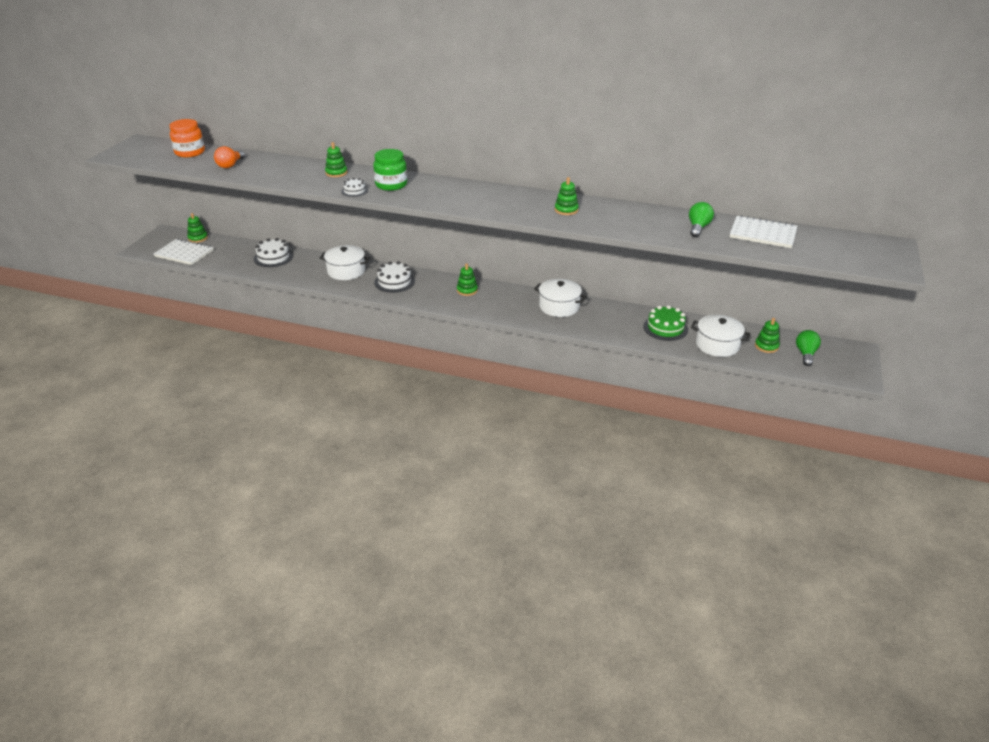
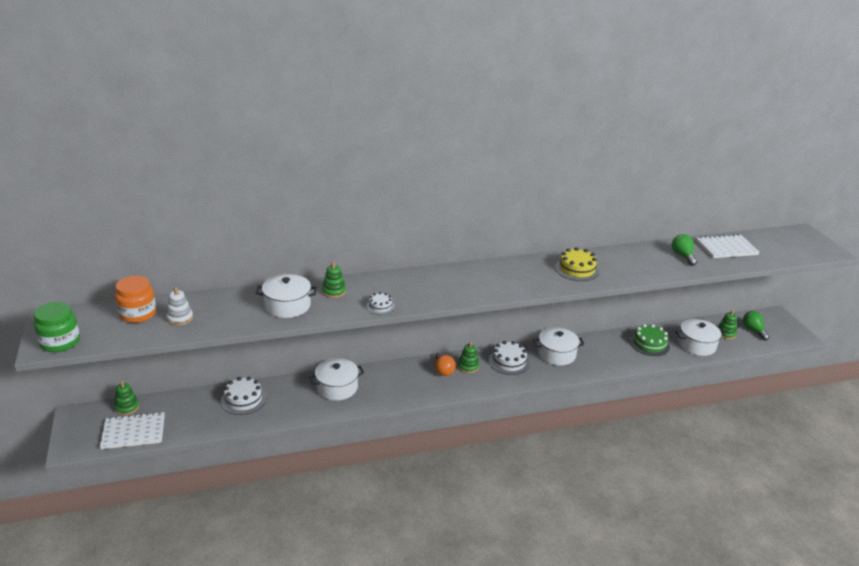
camera: 35 degrees left, 5 degrees down
(210, 161) = (180, 318): none -> white stacking toy
(230, 165) = (209, 316): orange light bulb -> orange light bulb (443, 370)
(290, 173) = (287, 305): none -> white pot
(391, 185) = (404, 289): green jar -> green jar (60, 342)
(394, 282) = (396, 382): white cake -> white cake (509, 362)
(566, 210) = (577, 269): green stacking toy -> yellow cake

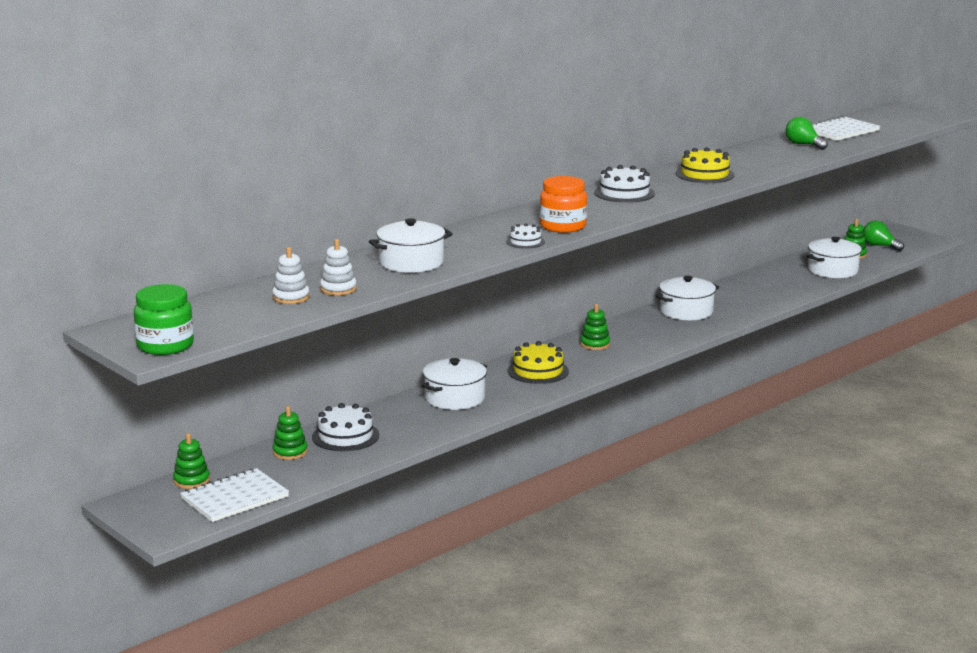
camera: 25 degrees left, 10 degrees down
(138, 314) = (227, 305): orange jar -> orange jar (563, 226)
(215, 319) = (338, 289): none -> white stacking toy
(334, 291) = (450, 241): green stacking toy -> green stacking toy (290, 452)
(409, 380) = (538, 371): none -> yellow cake
(443, 370) = (568, 354): orange light bulb -> none
(509, 362) = (638, 330): white cake -> white cake (624, 193)
(649, 344) = (780, 280): green cake -> none

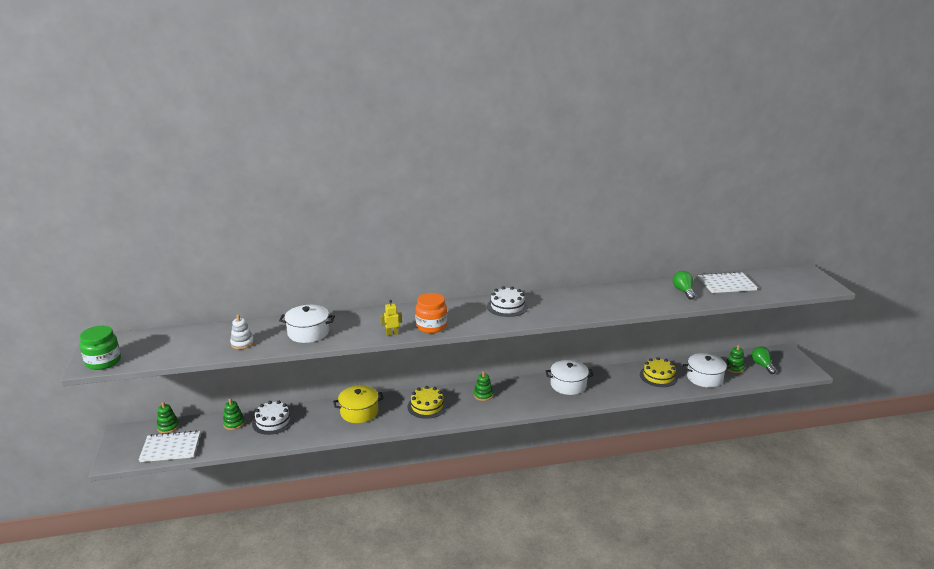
camera: 30 degrees right, 5 degrees up
(291, 297) = (211, 343): white stacking toy -> none
(455, 398) = (359, 412): white pot -> yellow pot
(525, 242) = (392, 333): white cake -> yellow robot
(705, 174) = (580, 303): yellow cake -> yellow cake (658, 376)

